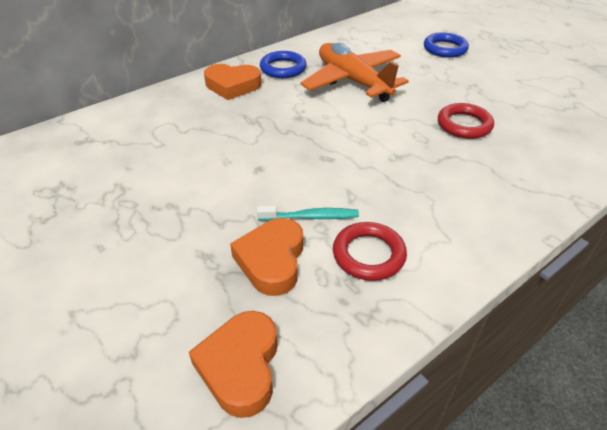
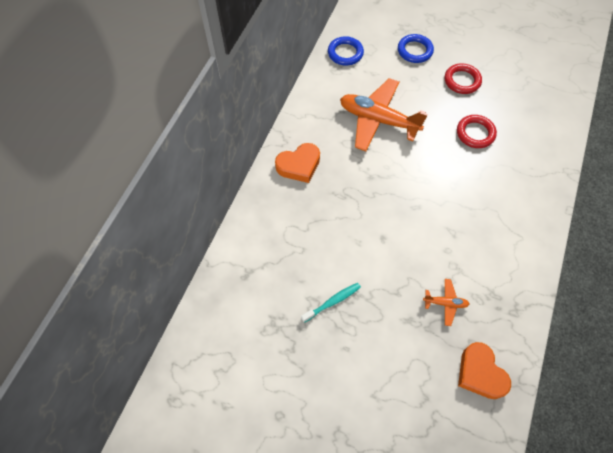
camera: 30 degrees left, 20 degrees up
(272, 260) = (445, 303): orange heart -> orange plane
(283, 68) = (319, 128): blue ring -> blue ring (345, 53)
(311, 217) = (442, 260): turquoise toothbrush -> turquoise toothbrush (332, 302)
(368, 254) = (490, 271): red ring -> red ring (462, 81)

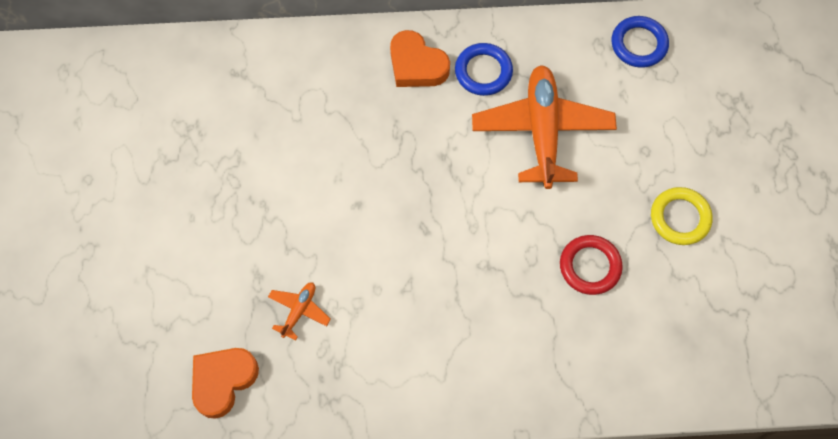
camera: 65 degrees right, 5 degrees up
(332, 302) = (244, 180): turquoise toothbrush -> none
(414, 51) = (700, 133): blue ring -> blue ring (483, 71)
(445, 303) = (299, 311): orange plane -> orange plane turned 135 degrees counterclockwise
(462, 81) = (680, 218): red ring -> yellow ring

